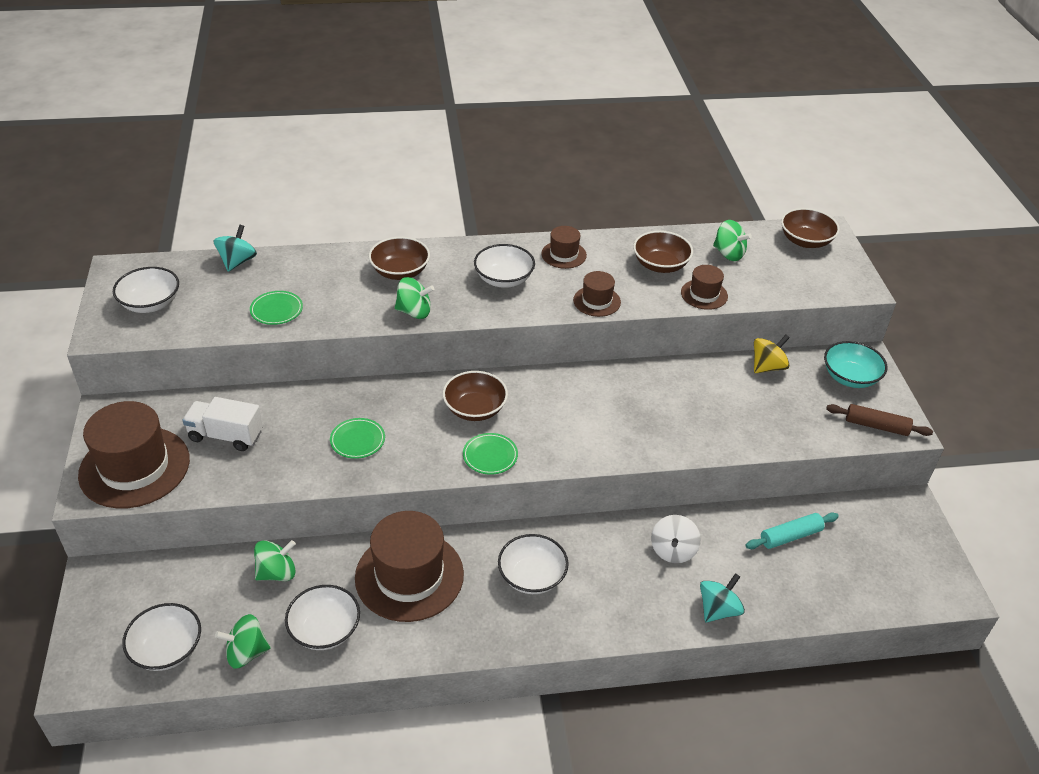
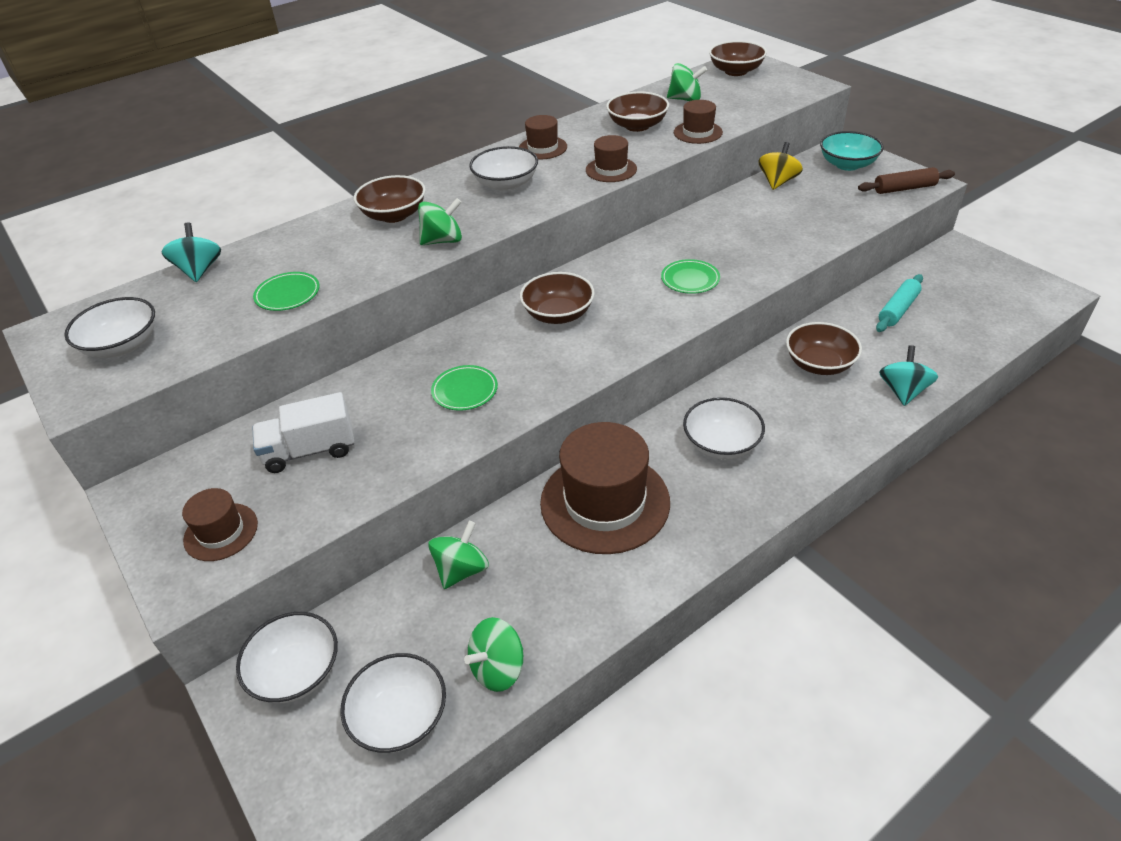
camera: 25 degrees left, 0 degrees up
(134, 467) = (221, 532): brown hat -> brown hat, size x0.50
(325, 630) = (564, 598): white bowl -> white bowl (296, 672)
(490, 456) = (612, 345): green plate -> green plate (690, 279)
(673, 550) = (819, 364): white spinning top -> brown bowl

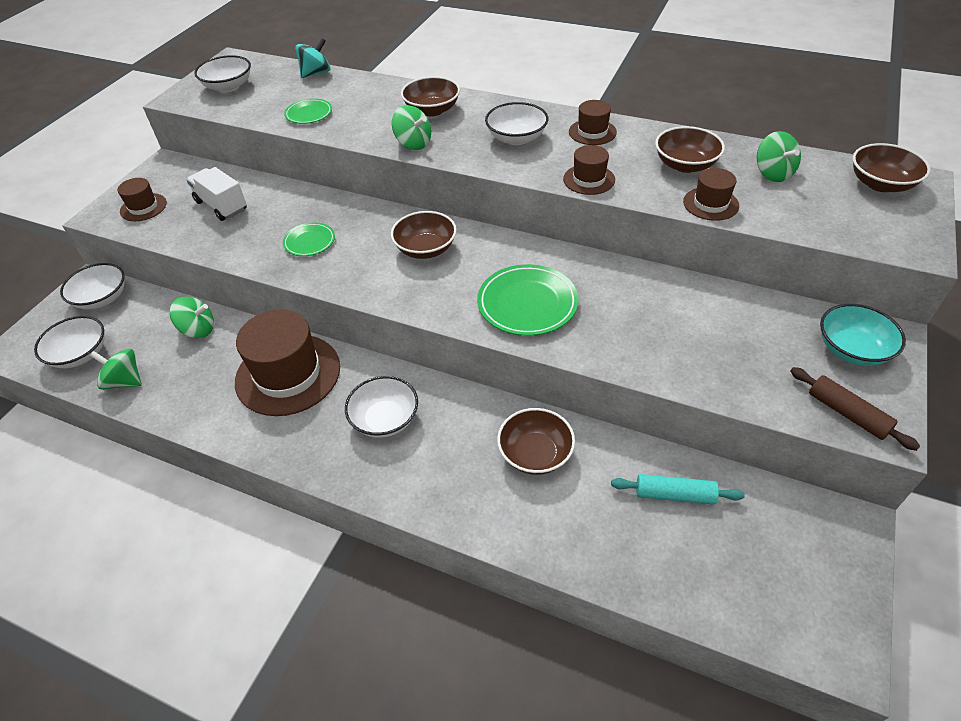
camera: 60 degrees right, 5 degrees up
(690, 279) = (527, 304): green plate -> green plate, size x1.73
(777, 182) = (755, 306): yellow spinning top -> none
(903, 391) = (535, 533): turquoise spinning top -> none

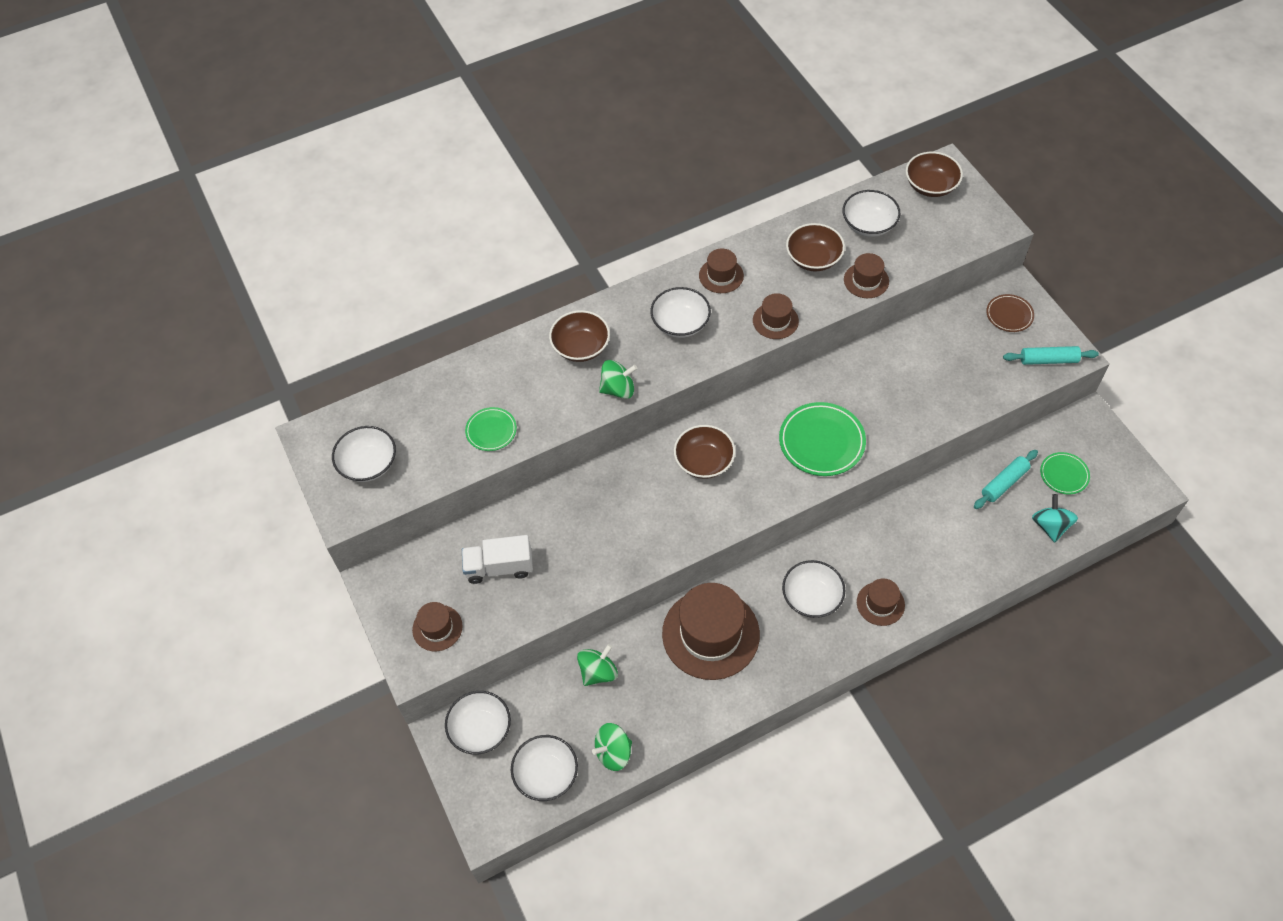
camera: 50 degrees left, 10 degrees up
(309, 242) = (618, 530): green plate -> green plate (1064, 475)
(316, 73) = (421, 387): turquoise spinning top -> turquoise spinning top (1050, 526)
(425, 475) = (880, 603): none -> brown hat
(535, 453) = (915, 531): brown bowl -> none
(772, 173) = (868, 224): green spinning top -> white bowl
(847, 413) = (1048, 360): brown rolling pin -> turquoise rolling pin
(852, 349) = (1009, 315): turquoise bowl -> brown plate

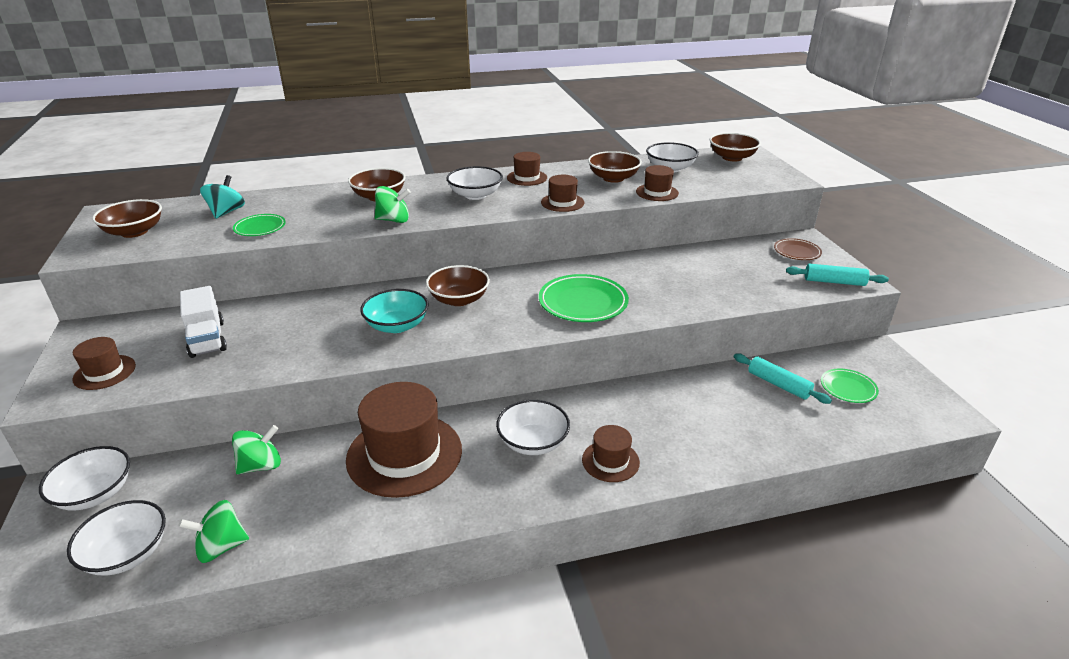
camera: 10 degrees right, 25 degrees down
(368, 464) = (134, 232): white bowl -> brown bowl
(499, 567) = (207, 339): white truck -> white truck turned 120 degrees counterclockwise
(663, 511) = (397, 325): none -> turquoise bowl
(1004, 483) = (778, 384): turquoise rolling pin -> turquoise rolling pin turned 75 degrees clockwise
(1050, 526) = (828, 426): turquoise spinning top -> turquoise spinning top (226, 212)

